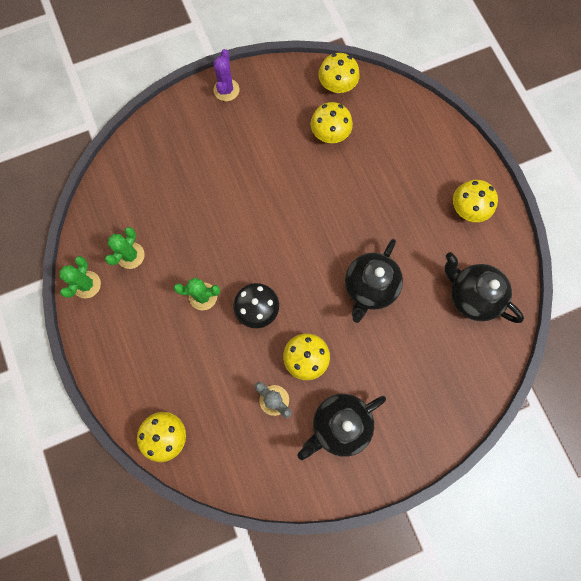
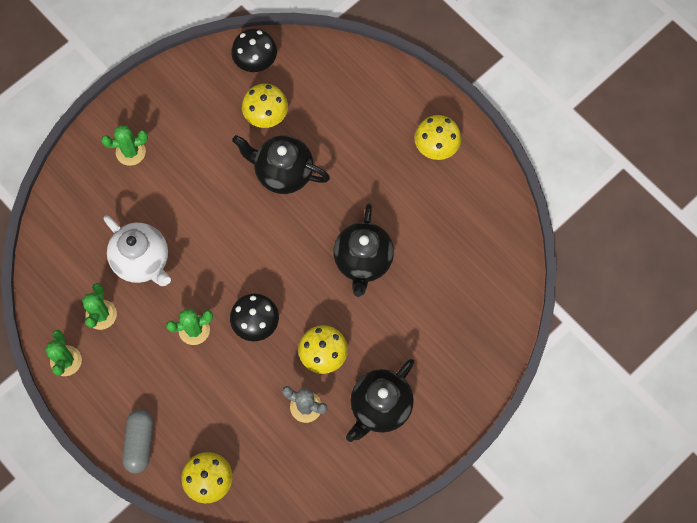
camera: 20 degrees left, 5 degrees down
(120, 379) = (140, 443): none -> grey capsule
(182, 222) = (143, 261): none -> white teapot
(206, 127) = (130, 152): none -> green cactus
(226, 90) = (137, 104): purple cactus -> none
(337, 86) = (255, 61): yellow mushroom -> black mushroom
(471, 296) = (468, 234): black teapot -> black teapot (283, 173)

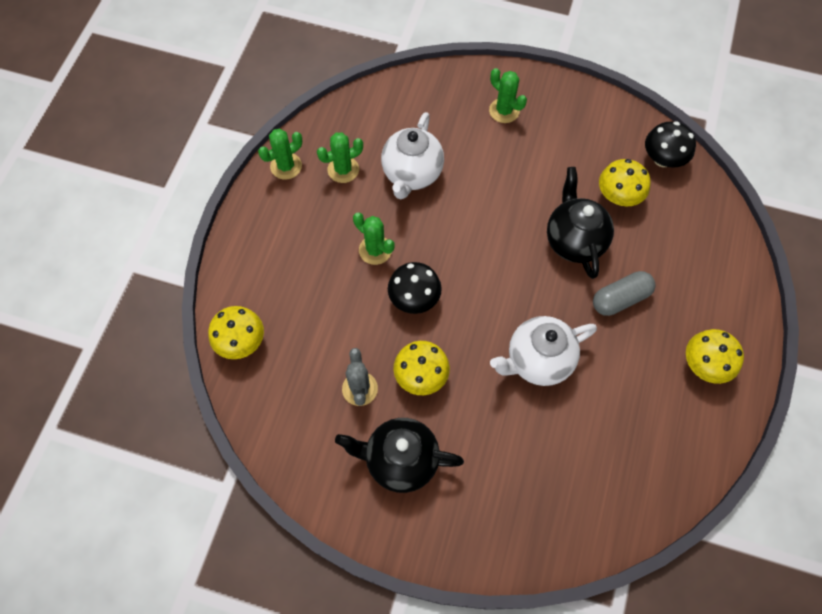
camera: 60 degrees right, 5 degrees down
(140, 443) = (244, 264): grey capsule -> grey capsule (620, 299)
(363, 261) = (537, 361): black teapot -> white teapot

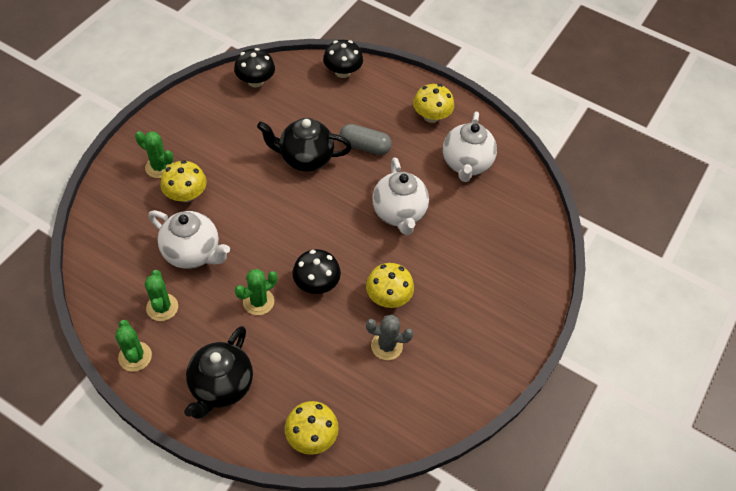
camera: 80 degrees left, 10 degrees down
(400, 460) = (456, 330): black teapot -> black teapot (221, 387)
(504, 111) = (159, 167): green cactus -> green cactus turned 60 degrees clockwise
(618, 196) = (276, 118): yellow mushroom -> yellow mushroom (186, 195)
(620, 299) = (364, 146): grey capsule -> grey capsule turned 60 degrees counterclockwise
(645, 424) = (466, 164): none -> white teapot
(725, 244) = (342, 72): none -> black mushroom

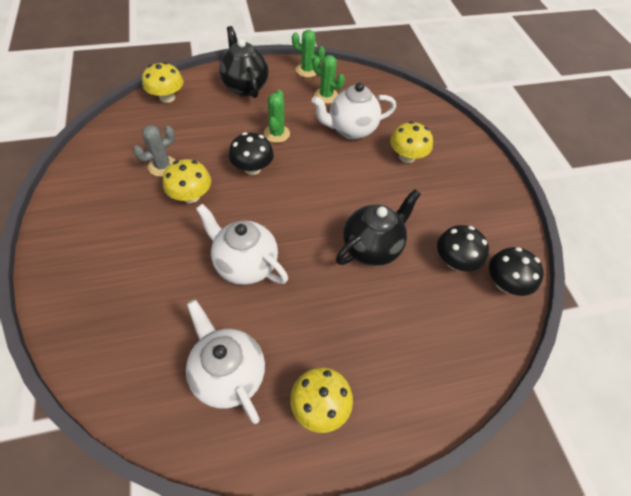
camera: 135 degrees right, 0 degrees up
(159, 167) = (448, 159): green cactus -> none
(342, 72) = (462, 373): black mushroom -> black mushroom (454, 261)
(364, 146) = (341, 303): grey capsule -> none

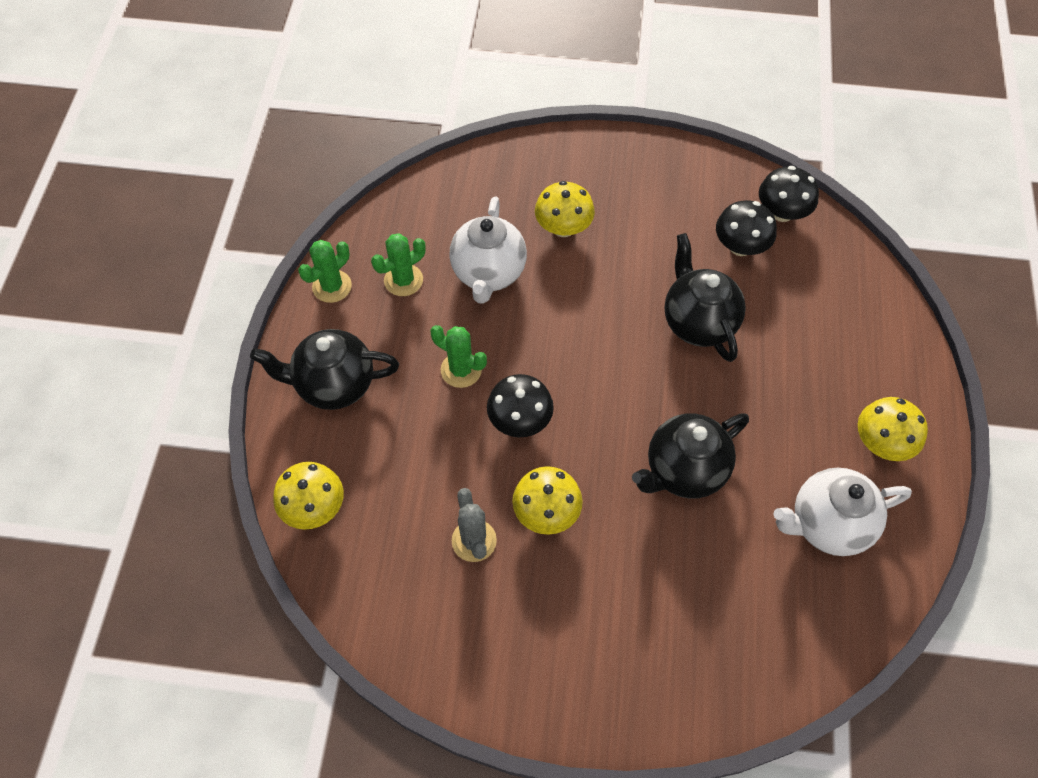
camera: 65 degrees left, 5 degrees up
(245, 265) = (684, 471): white teapot -> black teapot

